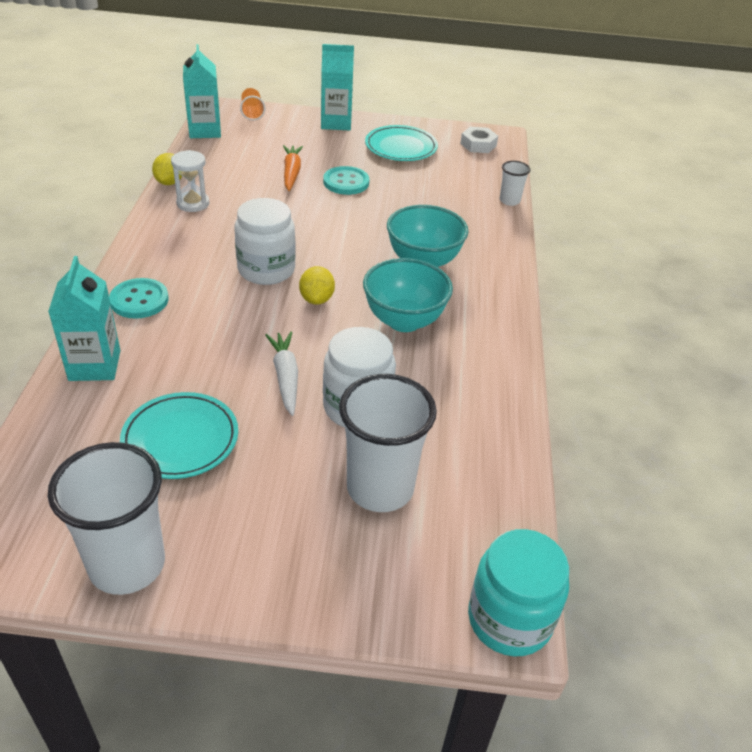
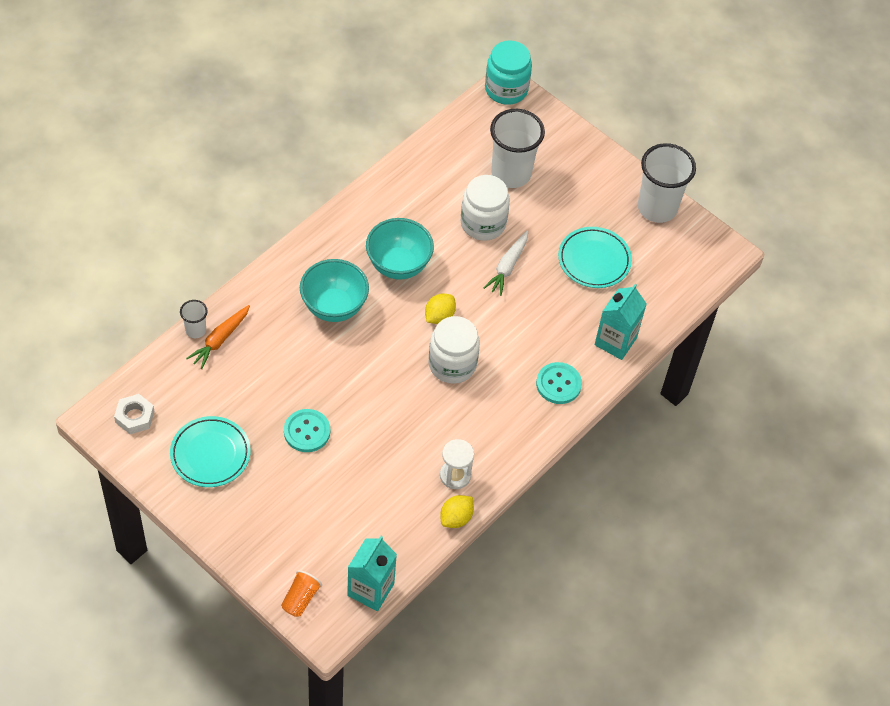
camera: 145 degrees left, 15 degrees up
(291, 173) = (342, 472): orange carrot -> orange carrot (220, 340)
(336, 123) = (233, 531): turquoise carton -> none

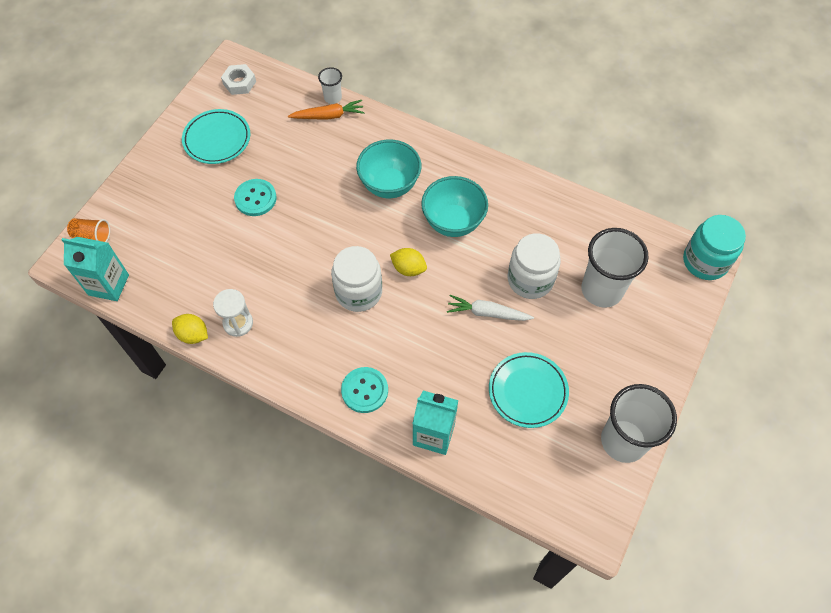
camera: 80 degrees right, 5 degrees up
(220, 340) = (328, 116): orange carrot -> orange carrot turned 150 degrees clockwise

